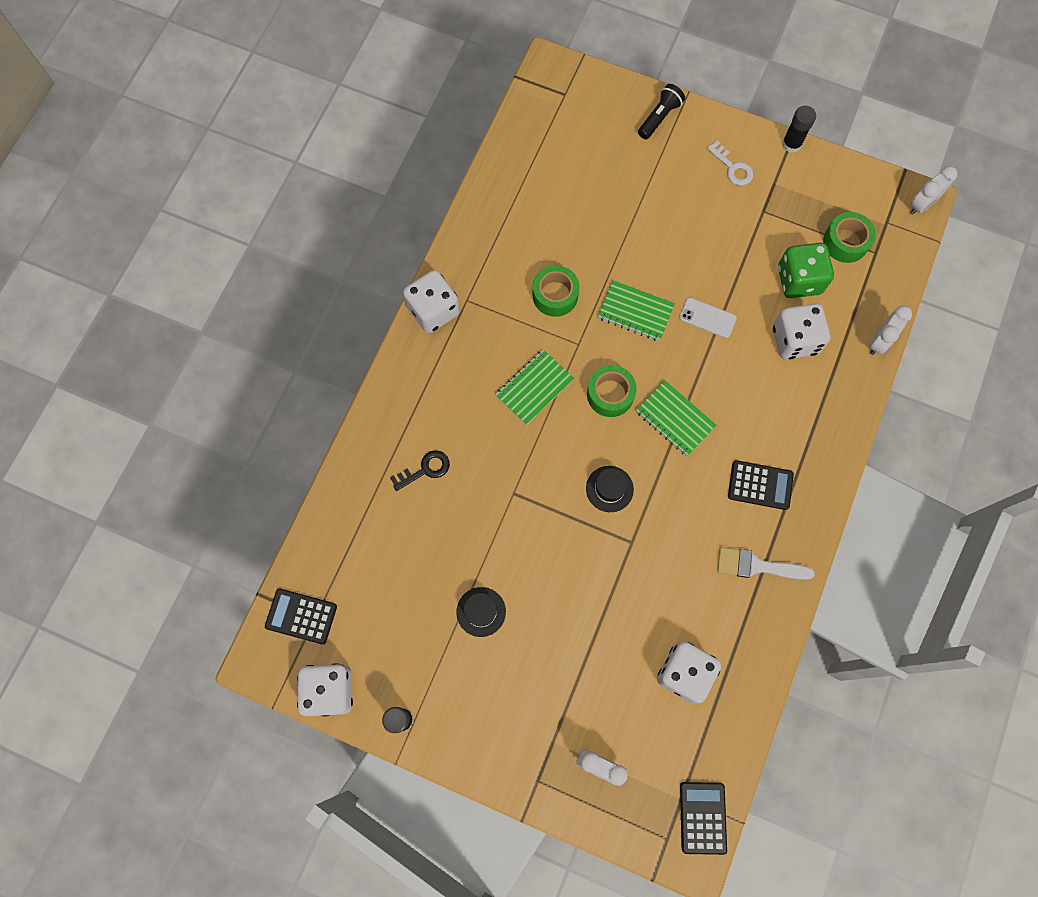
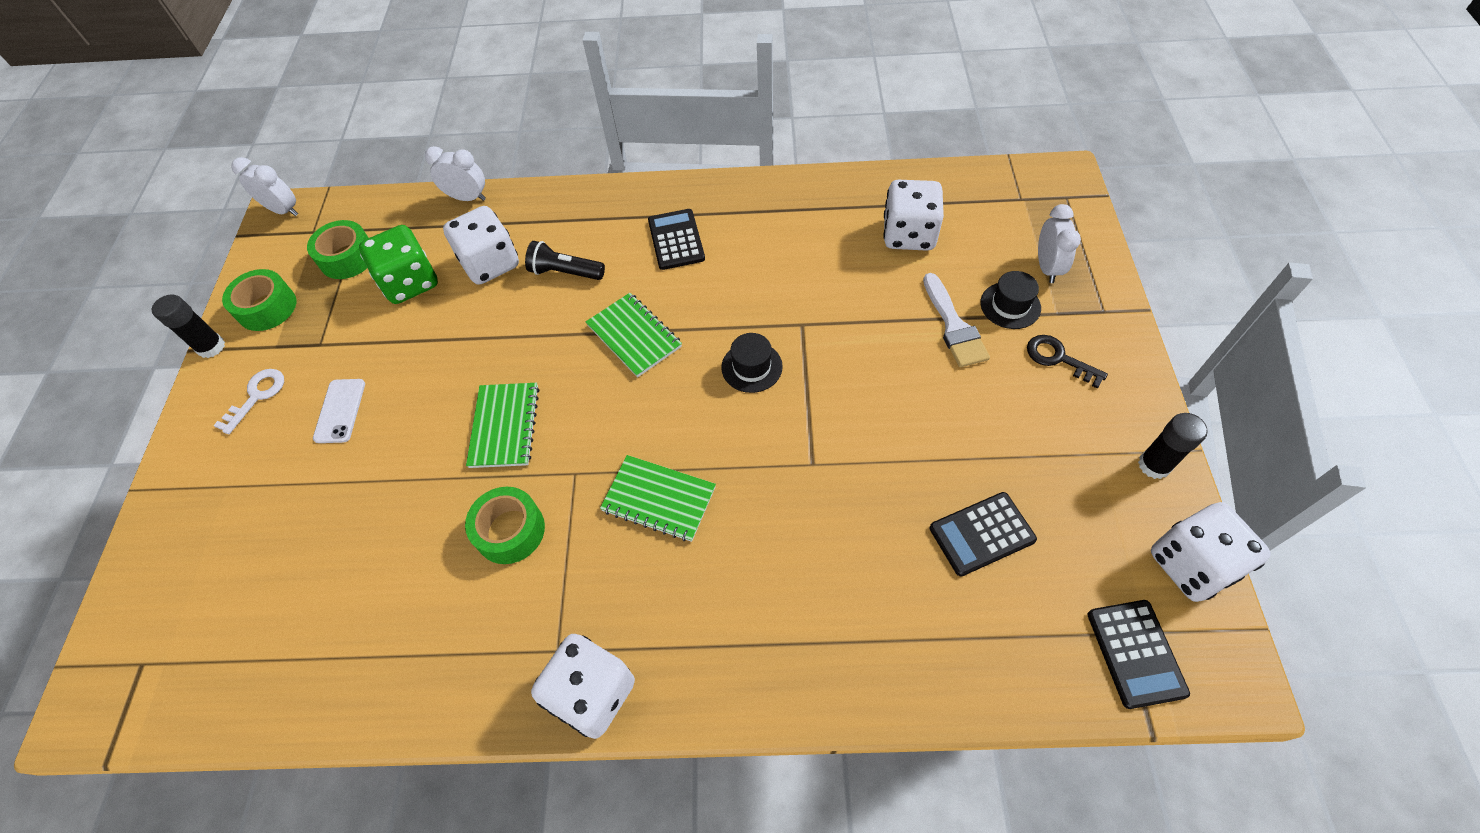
camera: 110 degrees left, 15 degrees down
(425, 470) = (841, 586): black key -> black key (1059, 359)
(481, 611) = (975, 437): black hat -> black hat (1010, 305)
(610, 394) = (631, 411): green tape -> green tape (267, 308)
(659, 117) = (179, 510): black flashlight -> black flashlight (565, 272)
(675, 419) = (634, 336): green notebook -> green notebook turned 60 degrees counterclockwise
(702, 817) = (1027, 179): black calculator -> black calculator (981, 534)
(707, 318) = (488, 350): white phone -> white phone (340, 411)
(757, 566) = (764, 215): white brush -> white brush (953, 326)

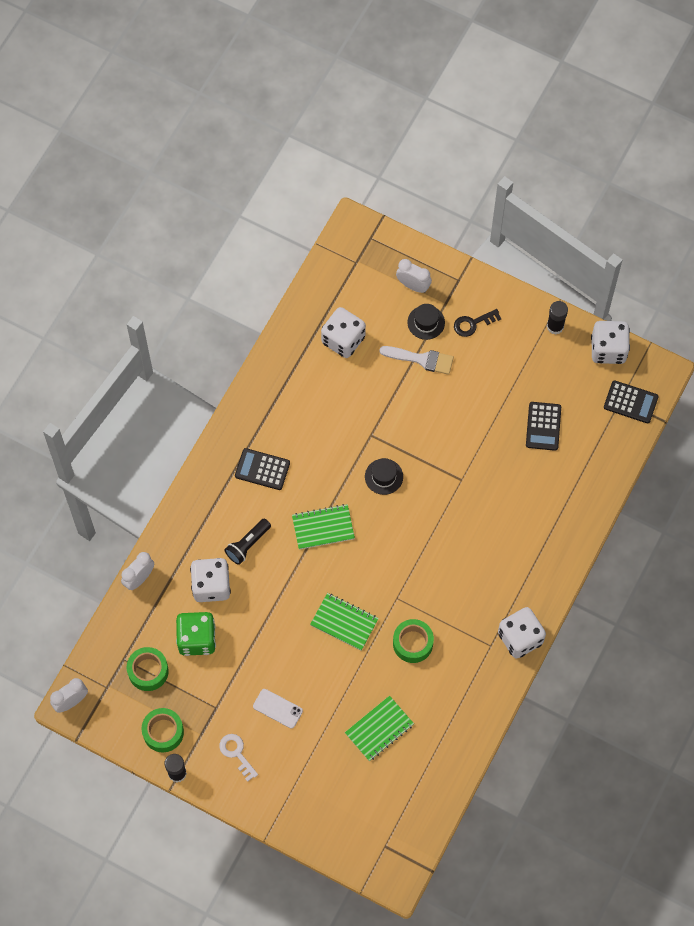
camera: 65 degrees left, 10 degrees up
(659, 499) = (437, 563): green notebook -> green notebook (379, 729)

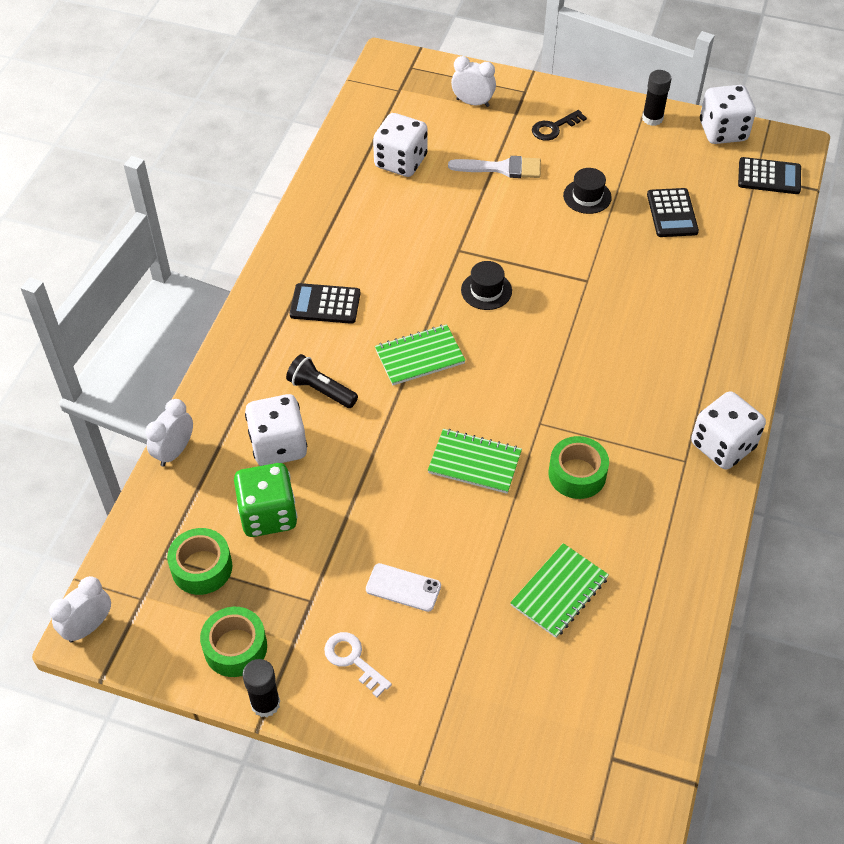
camera: 10 degrees left, 15 degrees down
(247, 544) = (321, 390): black flashlight -> black flashlight turned 90 degrees clockwise
(426, 322) = (497, 133): black hat -> black hat (587, 196)

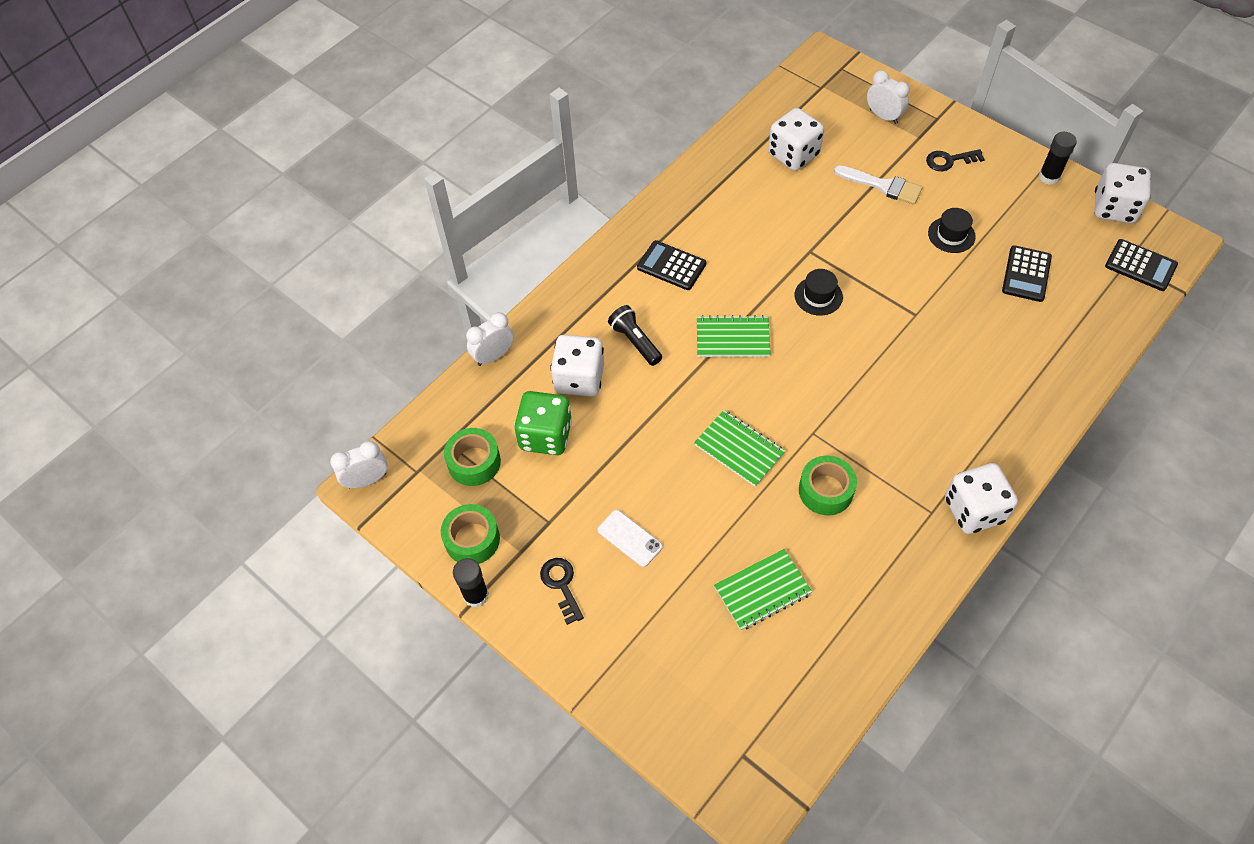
camera: 25 degrees right, 5 degrees up
(353, 660) = (561, 585): white key -> black key

